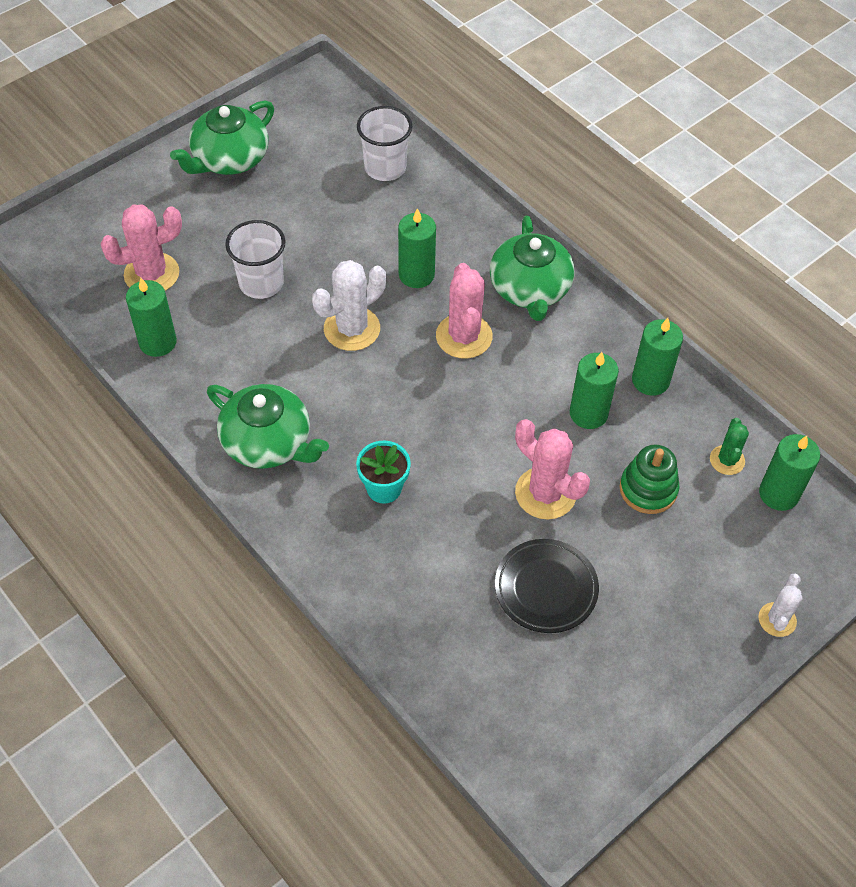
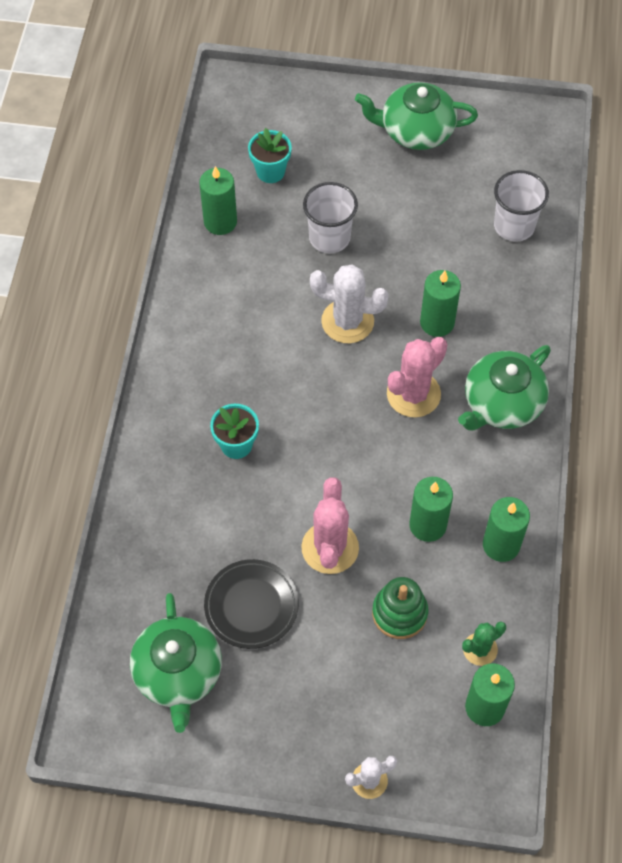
camera: 50 degrees right, 5 degrees up
(151, 274) = (270, 172): pink cactus -> turquoise flower pot
(268, 442) = (205, 348): green teapot -> green teapot (178, 673)

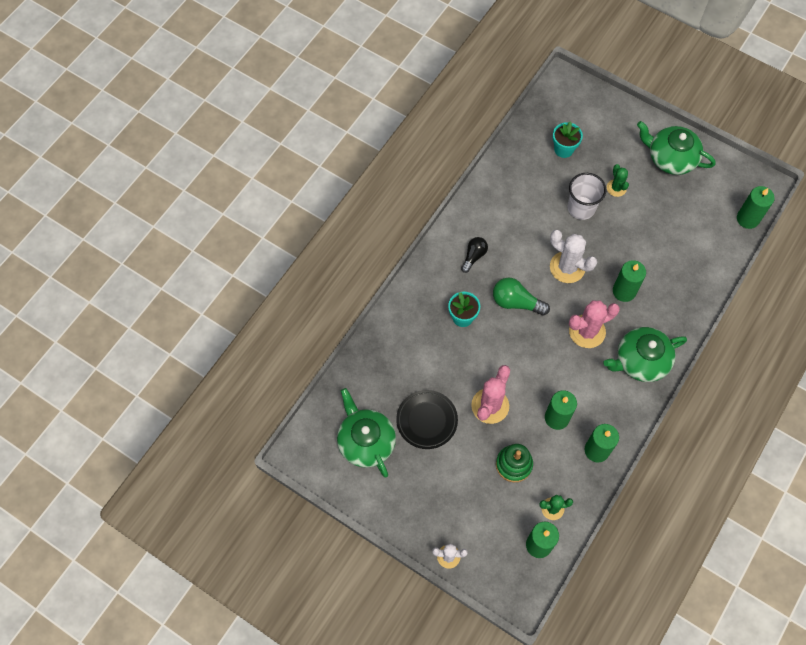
camera: 25 degrees right, 5 degrees up
(178, 673) = (366, 441): green teapot -> green teapot turned 135 degrees clockwise
(214, 357) = (474, 256): none -> black light bulb
(220, 222) = (517, 170): green candle -> green candle (747, 219)
(300, 395) = (516, 302): none -> green light bulb
(363, 195) = (616, 188): none -> green cactus
(514, 226) = (705, 248): white cup -> none

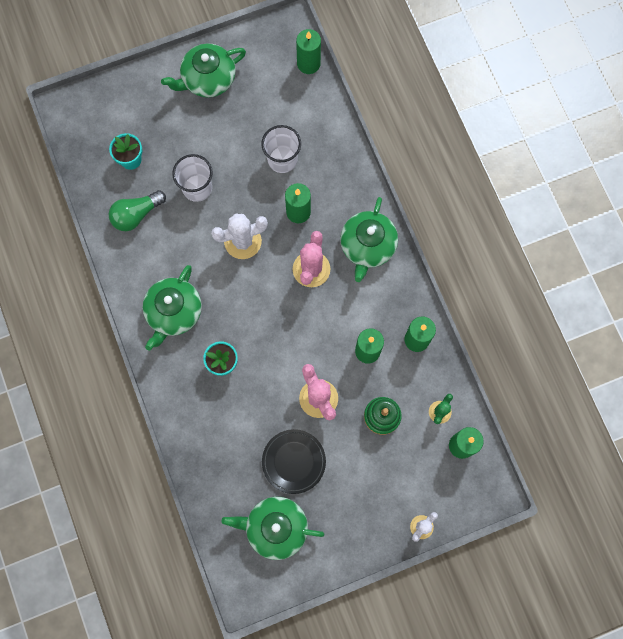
camera: 55 degrees left, 10 degrees up
(474, 256) = (174, 312): black light bulb -> green teapot
(516, 302) = (243, 308): green light bulb -> green light bulb (136, 215)
(616, 188) = (201, 145): green cactus -> none
(655, 252) = (282, 159): none -> white cup

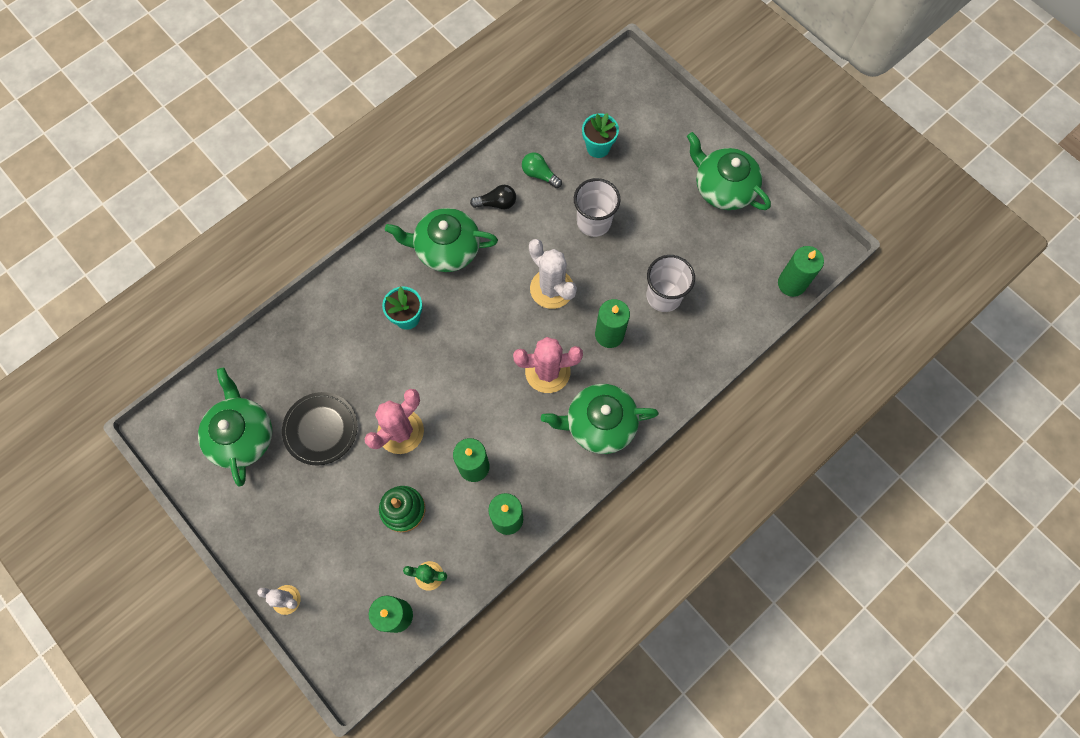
camera: 70 degrees right, 5 degrees down
(136, 215) = (539, 175): green light bulb -> green light bulb, size x0.66
(148, 258) = (496, 203): none -> black light bulb

